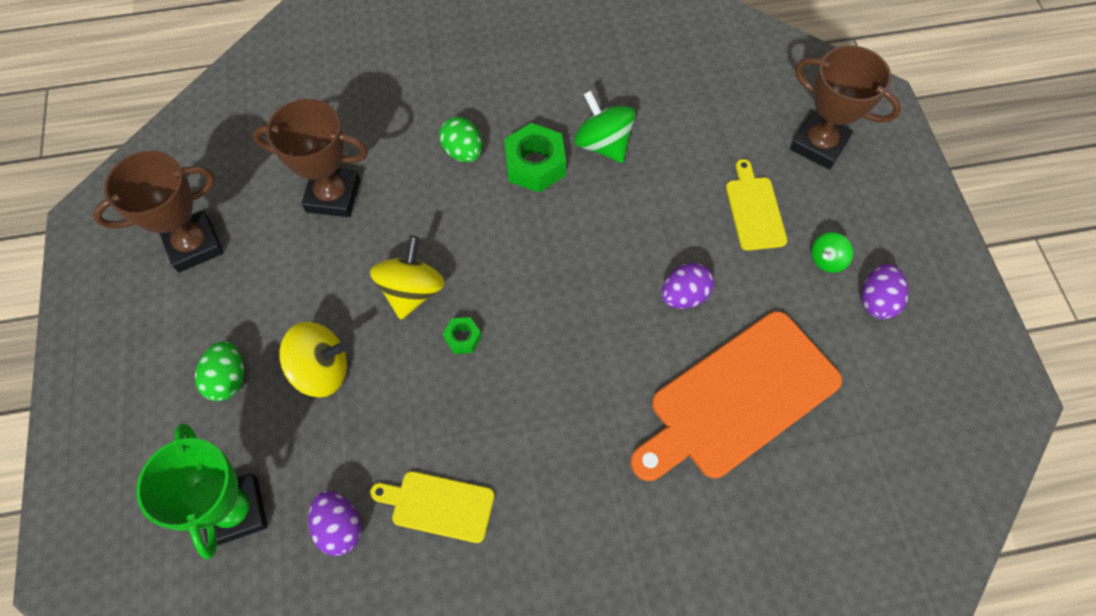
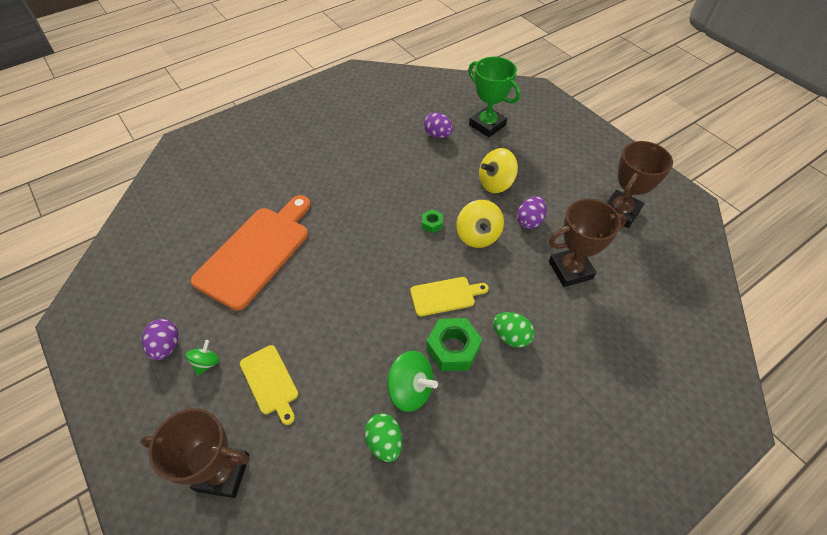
camera: 155 degrees right, 10 degrees down
(228, 379) = (537, 164): green egg -> green egg (384, 442)
(438, 505) = (398, 156): yellow cutting board -> yellow cutting board (445, 296)
(684, 296) = (306, 297): purple egg -> purple egg (529, 221)

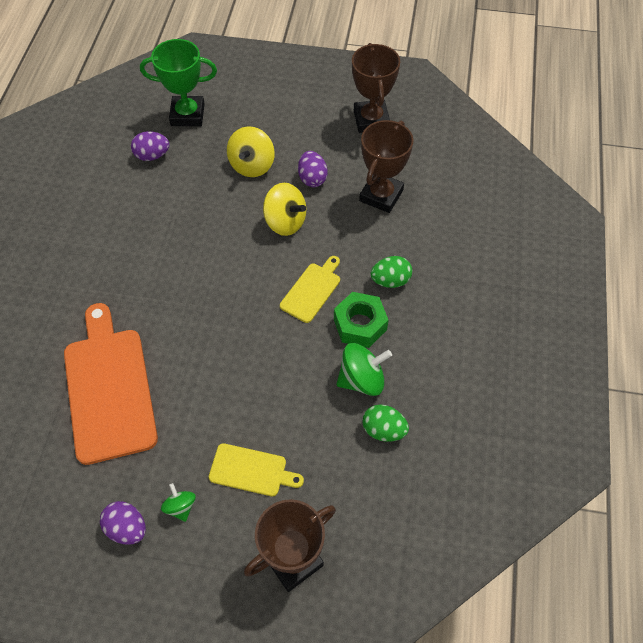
camera: 45 degrees left, 5 degrees up
(432, 224) = (237, 241): green nut -> none

